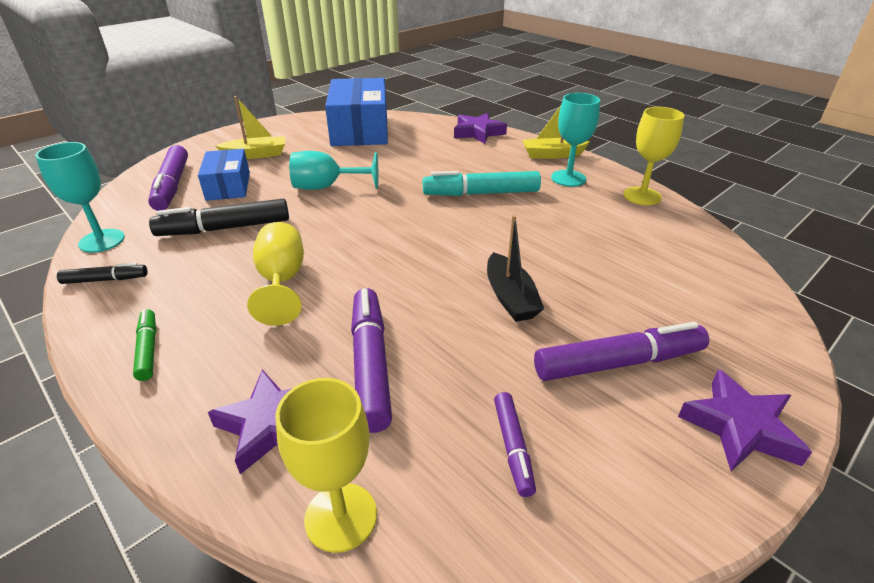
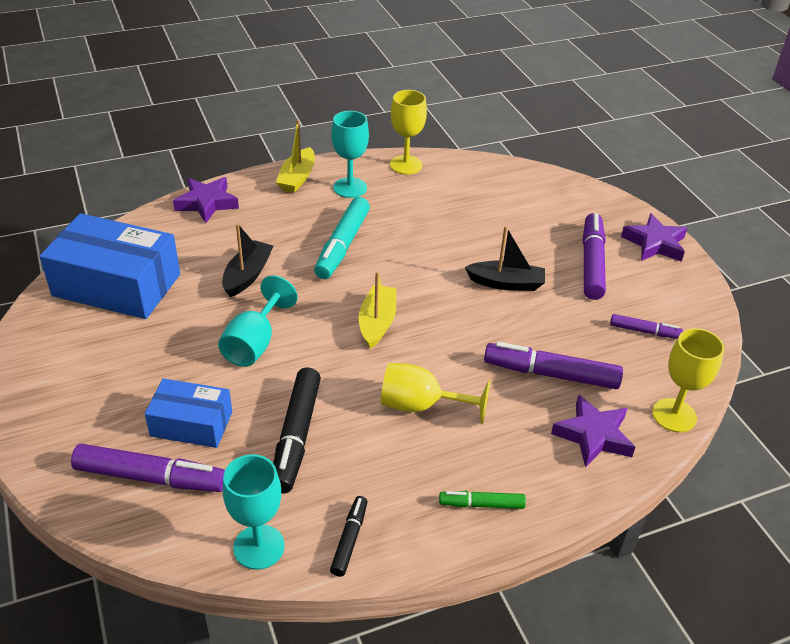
camera: 70 degrees left, 5 degrees up
(256, 154) = (116, 388): yellow boat -> yellow boat (377, 323)
(405, 166) = (247, 275): none -> black boat

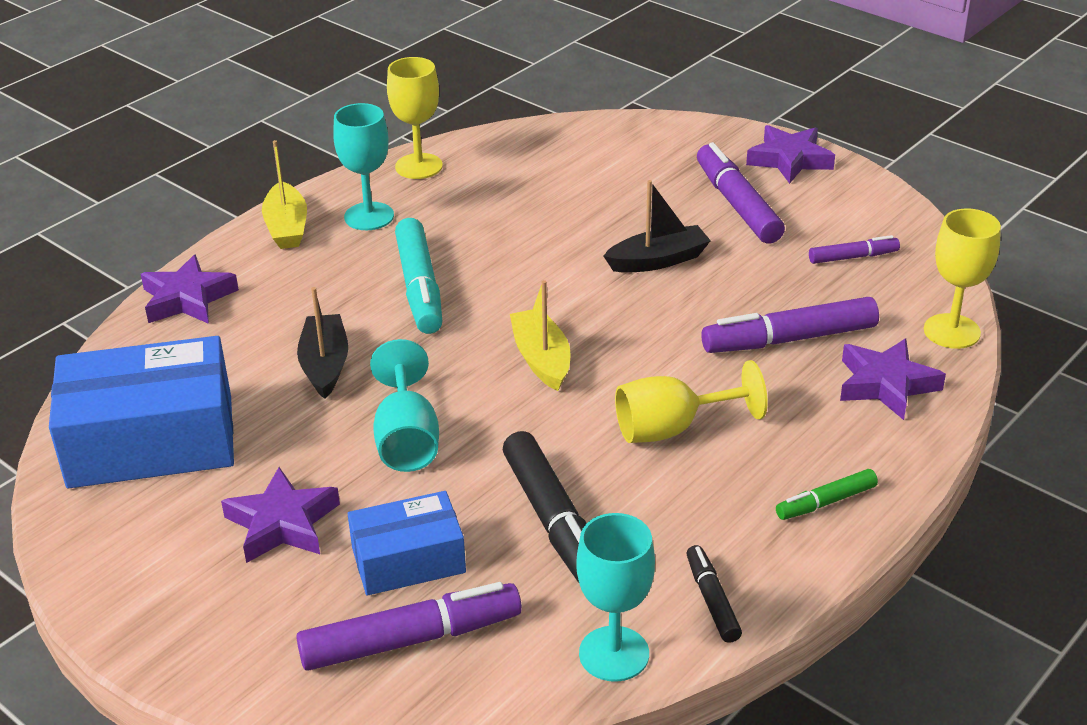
camera: 25 degrees left, 5 degrees down
(142, 368) = (282, 523): none -> purple star

